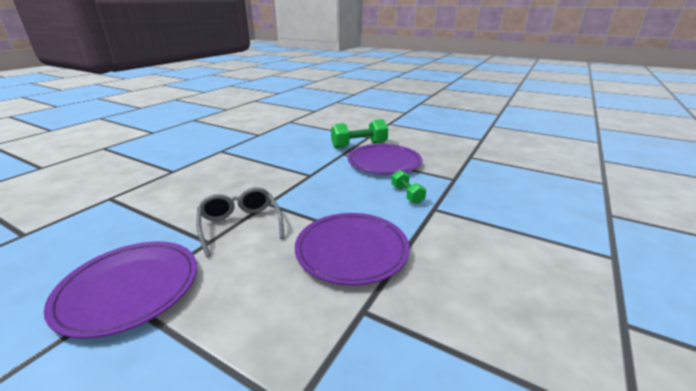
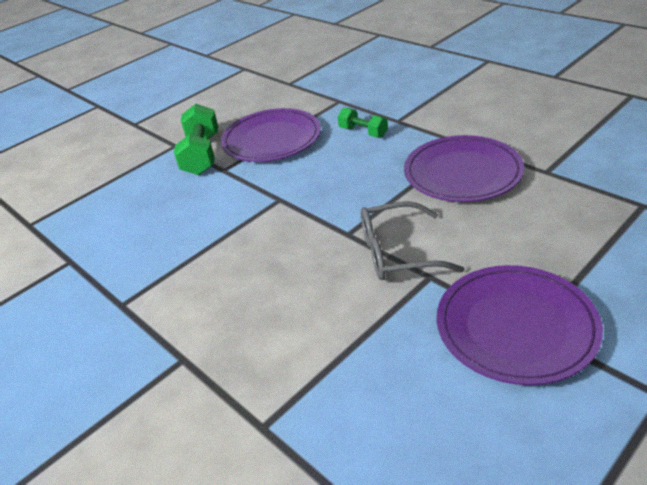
camera: 70 degrees left, 10 degrees up
(407, 194) = (363, 132): green dumbbell -> green dumbbell turned 45 degrees clockwise

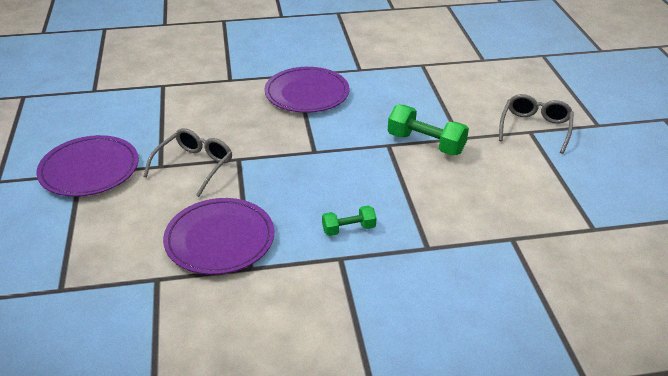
camera: 120 degrees right, 0 degrees up
(127, 124) = (535, 128): none -> grey glasses
(271, 139) = (404, 181): purple plate -> purple plate (307, 93)

